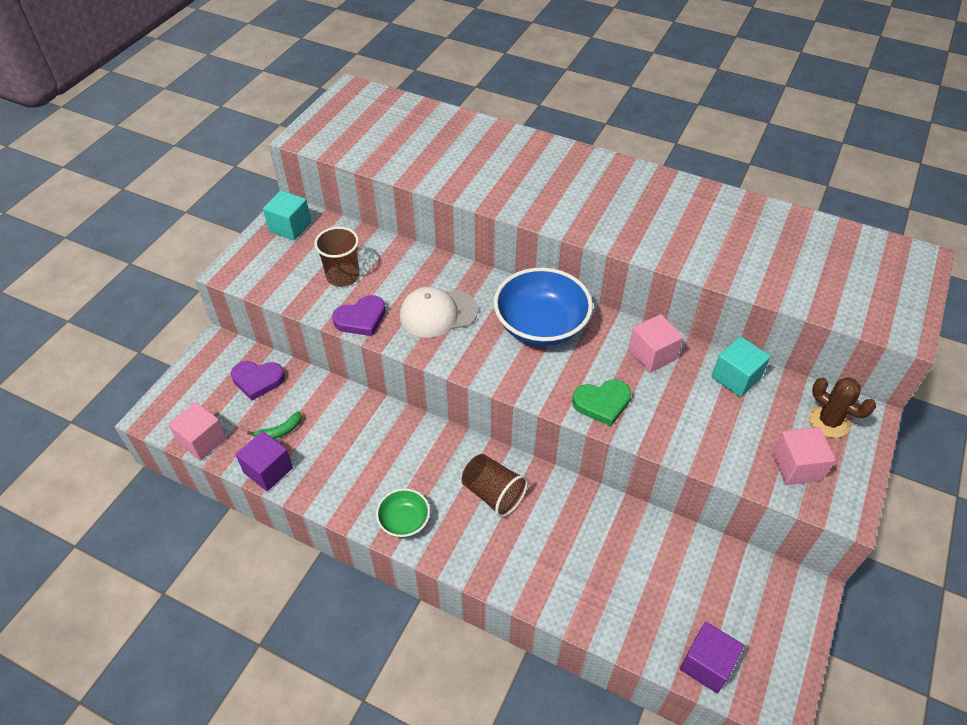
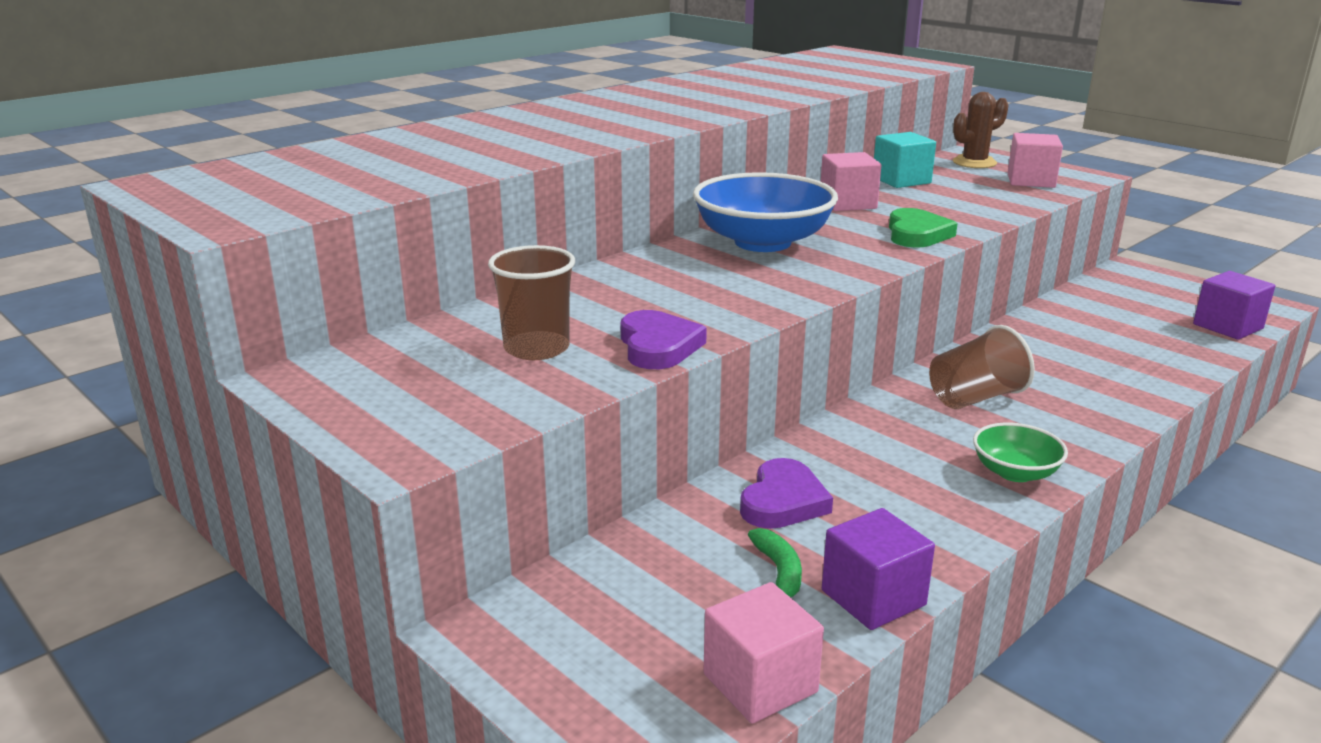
camera: 70 degrees left, 25 degrees down
(257, 380) = (627, 584): purple heart -> purple heart (783, 501)
(290, 227) = (340, 379): turquoise cube -> none
(438, 313) = (691, 293): white cap -> none

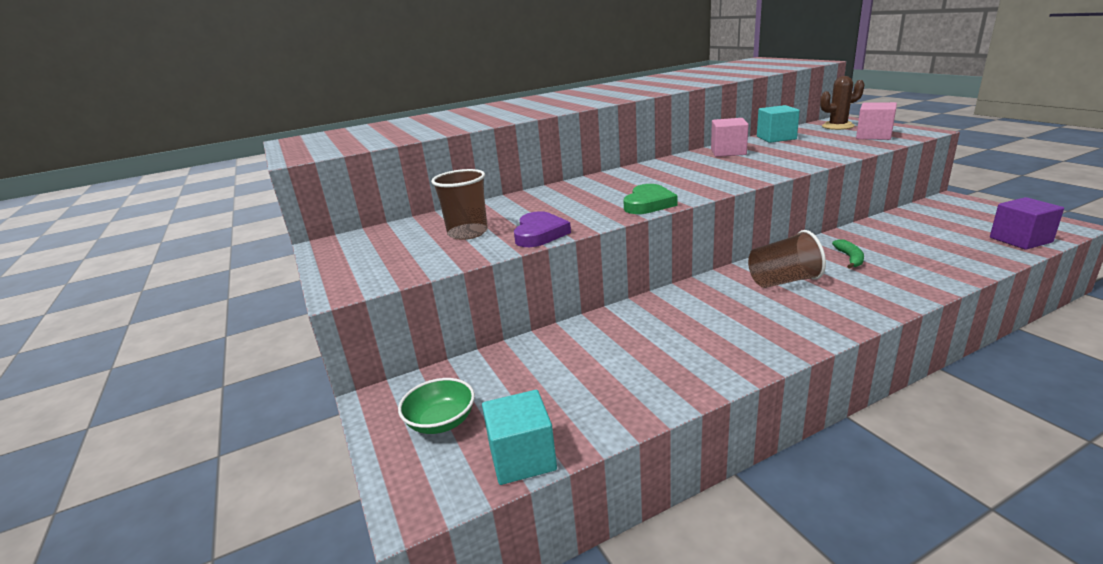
camera: 20 degrees right, 0 degrees up
(760, 683) = (522, 458): pink cube -> turquoise cube
(762, 242) = (653, 175): blue bowl -> none
(779, 572) = (579, 385): green banana -> green banana (850, 258)
(783, 501) = (609, 339): purple heart -> none
(873, 598) = (633, 410): purple cube -> none
(917, 234) = (763, 169): green heart -> green heart (648, 204)
(1015, 472) = (787, 333): green bowl -> green bowl (441, 422)

